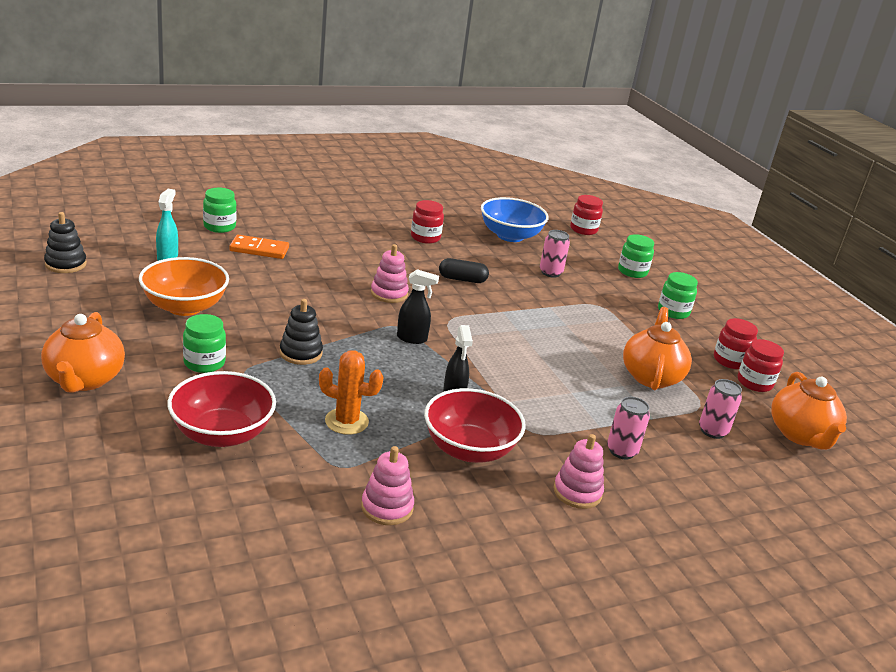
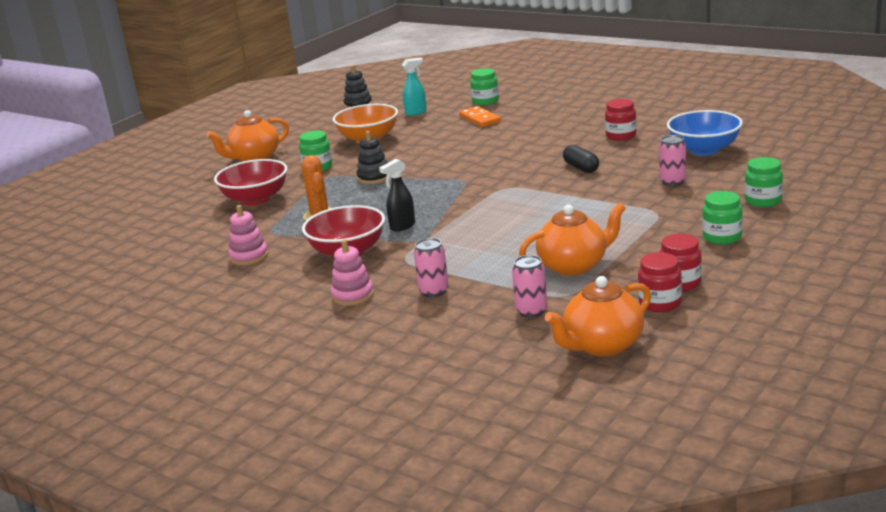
camera: 65 degrees right, 5 degrees down
(389, 294) = (504, 162): pink stacking toy -> none
(412, 338) = (456, 190): black spray bottle -> none
(583, 230) = (799, 161): red jar -> none

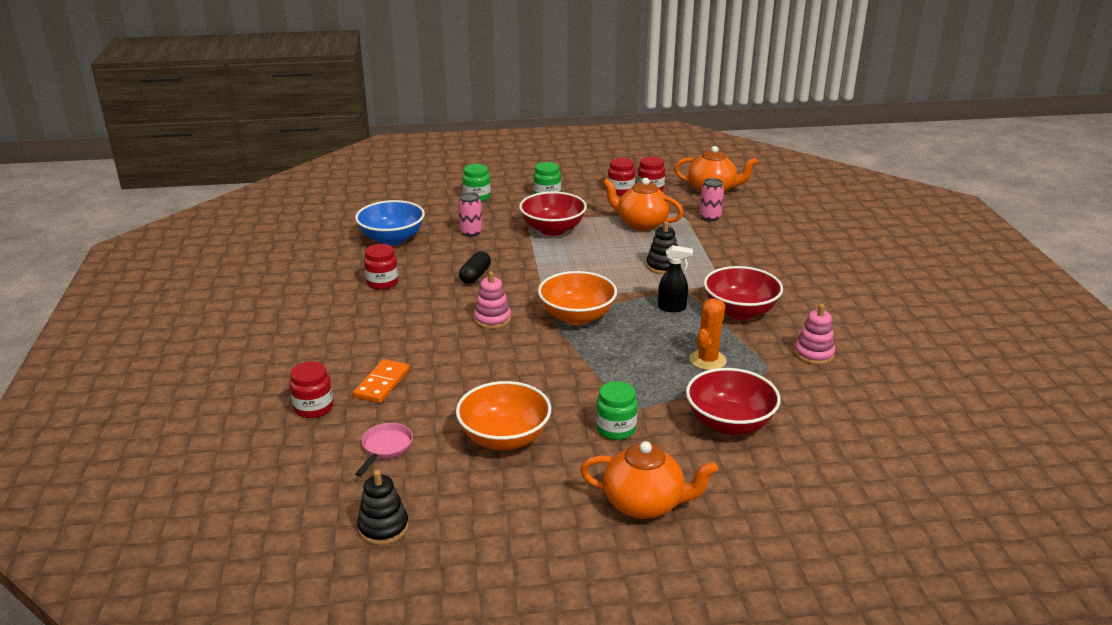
camera: 135 degrees left, 5 degrees up
(353, 295) = (785, 278): pink stacking toy -> pink stacking toy (492, 319)
(374, 177) = (601, 374): black stacking toy -> black stacking toy (663, 266)
(416, 112) = (385, 448): turquoise spray bottle -> pink pan
(434, 291) = (736, 253): pink can -> none
(454, 188) = (577, 316): none -> orange bowl
(485, 101) = (313, 408): green jar -> red jar
(626, 218) = (553, 229): none -> red bowl

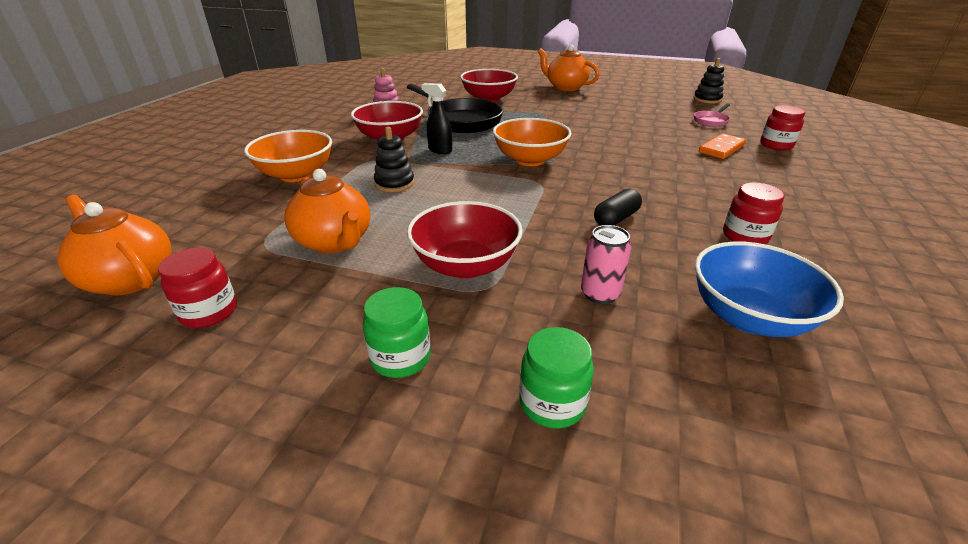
camera: 155 degrees left, 5 degrees up
(492, 319) = (612, 172): pink stacking toy -> none
(504, 438) = (630, 113): orange bowl -> orange bowl (296, 175)
(616, 429) = (557, 106): green jar -> none
(620, 191) = (259, 325): red jar -> none
(707, 360) = (461, 120): orange cactus -> black pan
(710, 217) = (237, 229): pink can -> none

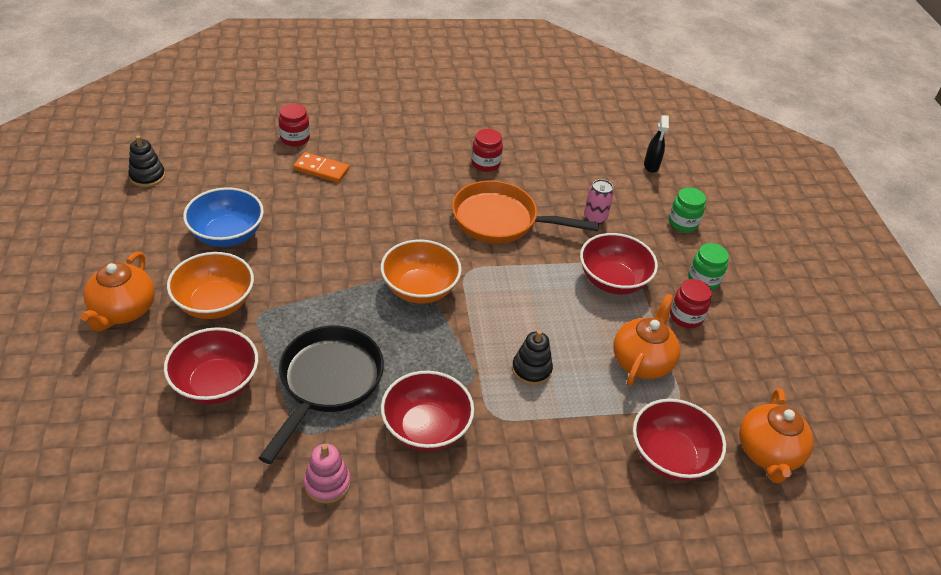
camera: 120 degrees left, 10 degrees up
(209, 312) = (749, 381): red jar -> red jar (686, 317)
(226, 219) = (670, 456): none -> red bowl
(296, 175) = (566, 461): orange bowl -> orange bowl (215, 303)
(439, 150) = (435, 366): black spray bottle -> black spray bottle (651, 166)
(616, 219) = (501, 220): black capsule -> orange pan
(711, 121) = (236, 174): pink pan -> none
(748, 317) = (573, 166): blue bowl -> blue bowl (227, 235)

